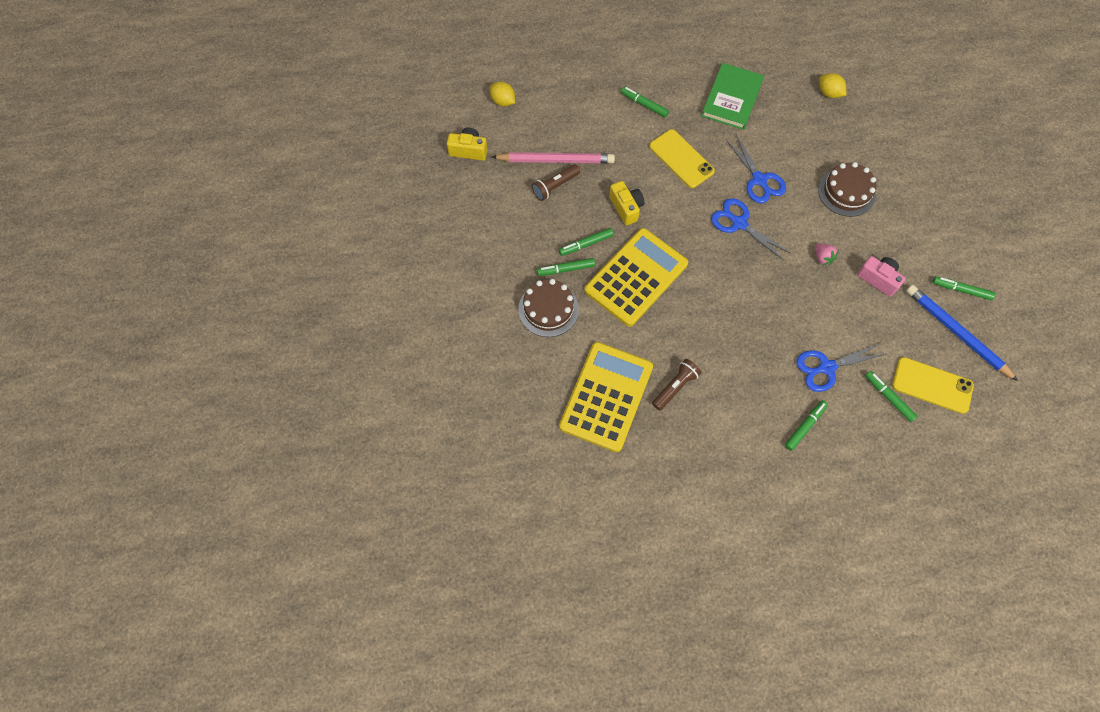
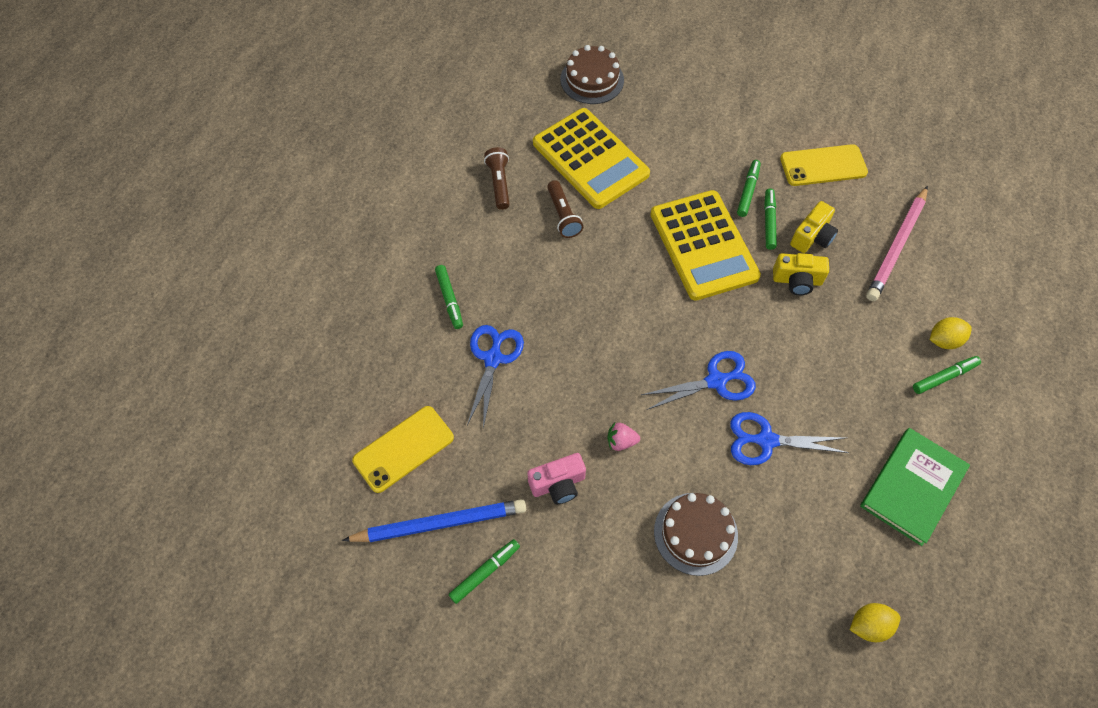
camera: 120 degrees right, 5 degrees down
(468, 150) = (947, 175): yellow camera -> yellow camera (812, 237)
(503, 101) = (1008, 235): yellow lemon -> yellow lemon (944, 340)
(548, 309) = (710, 157): brown cake -> brown cake (592, 80)
(555, 186) = (859, 229): brown flashlight -> brown flashlight (499, 183)
(681, 159) = (839, 372): yellow phone -> yellow phone (823, 166)
(732, 98) = (912, 487): green book -> green book turned 75 degrees clockwise
(888, 397) = (422, 395): green marker -> none

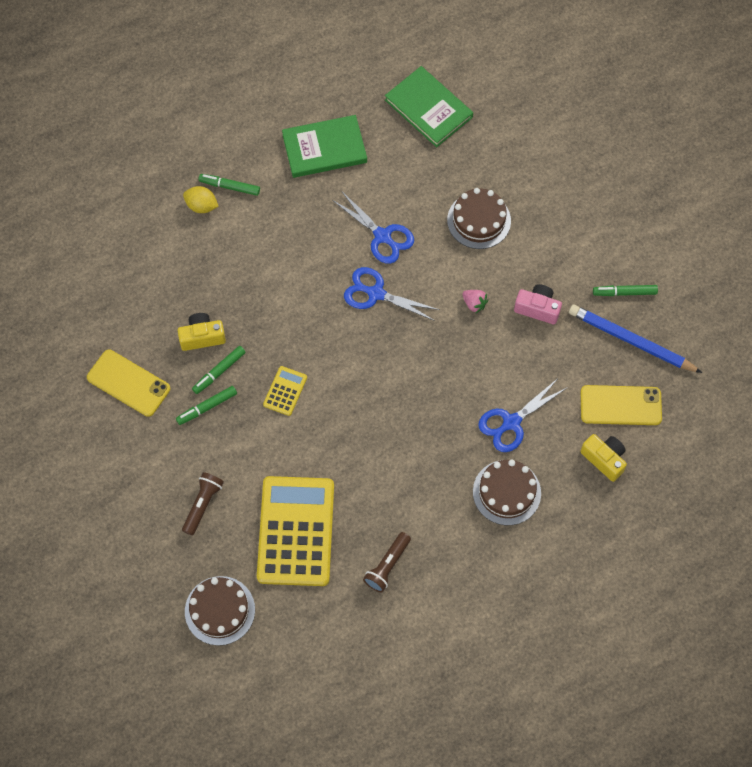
camera: 140 degrees left, 5 degrees up
(449, 299) = (506, 492): green marker -> brown cake
(563, 216) = (364, 496): brown flashlight -> brown flashlight (203, 505)
(703, 245) = (285, 391): yellow calculator -> yellow calculator, size x0.44
(797, 280) = (249, 315): yellow camera -> yellow camera (604, 459)
(869, 625) = (428, 108): yellow lemon -> green book
(896, 246) = (153, 285): pink pencil -> none

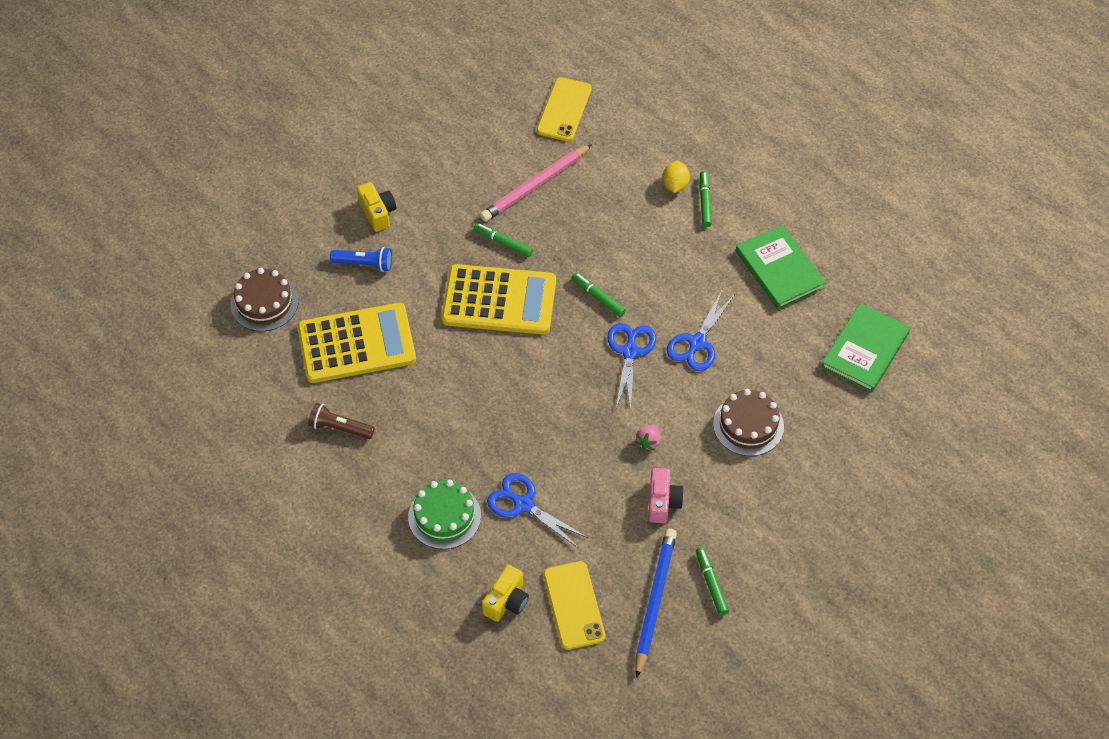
camera: 75 degrees right, 10 degrees down
(128, 383) = (470, 177): yellow phone -> yellow phone (564, 109)
(160, 327) = (535, 186): none -> pink pencil
(202, 337) = (535, 220): yellow camera -> yellow camera (377, 213)
(203, 505) = (364, 264): brown flashlight -> blue flashlight
(207, 407) = (464, 242): green marker -> green marker (598, 297)
(285, 391) = (499, 300): yellow calculator -> yellow calculator, size x2.29
(506, 492) = (444, 516): brown cake -> green cake

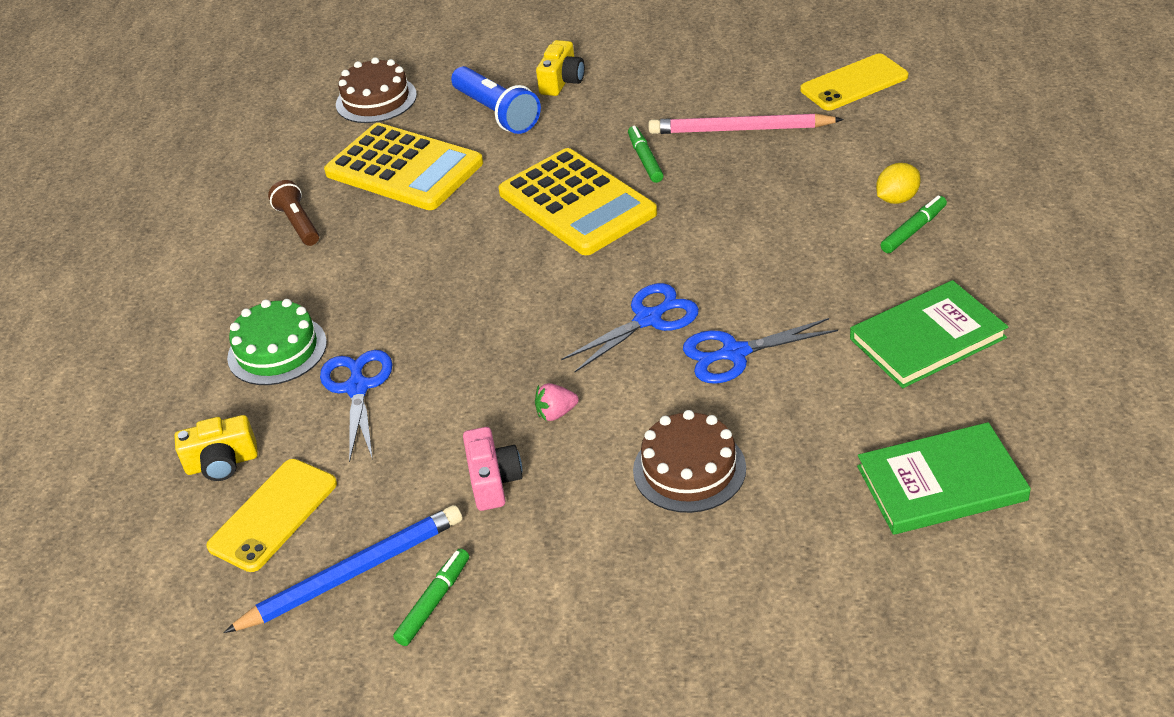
camera: 50 degrees right, 15 degrees down
(364, 264) = (496, 113): blue flashlight -> blue flashlight, size x1.52
(598, 297) = (679, 253): green marker -> none
(662, 502) = (493, 481): pink camera -> pink camera turned 60 degrees counterclockwise
(779, 269) = (927, 338): green book -> green book turned 45 degrees clockwise

